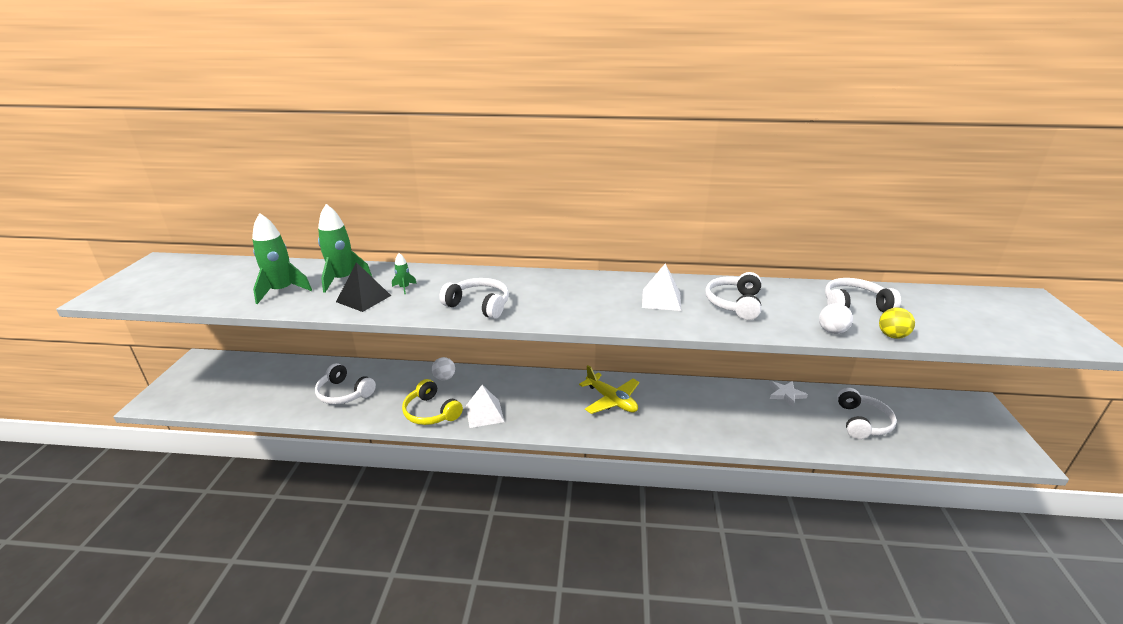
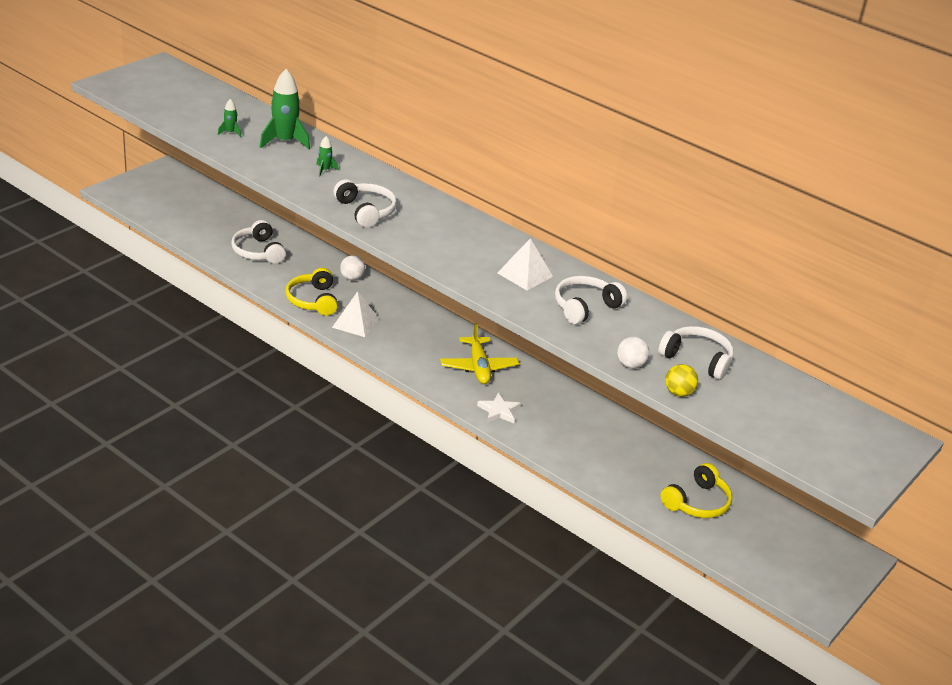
camera: 30 degrees right, 5 degrees up
(282, 291) = (230, 132): green rocket -> green rocket, size x0.48
(363, 298) = (284, 166): black pyramid -> none
(786, 394) = (657, 446): white star -> white star (499, 411)
(862, 422) = (697, 502): white headphones -> yellow headphones

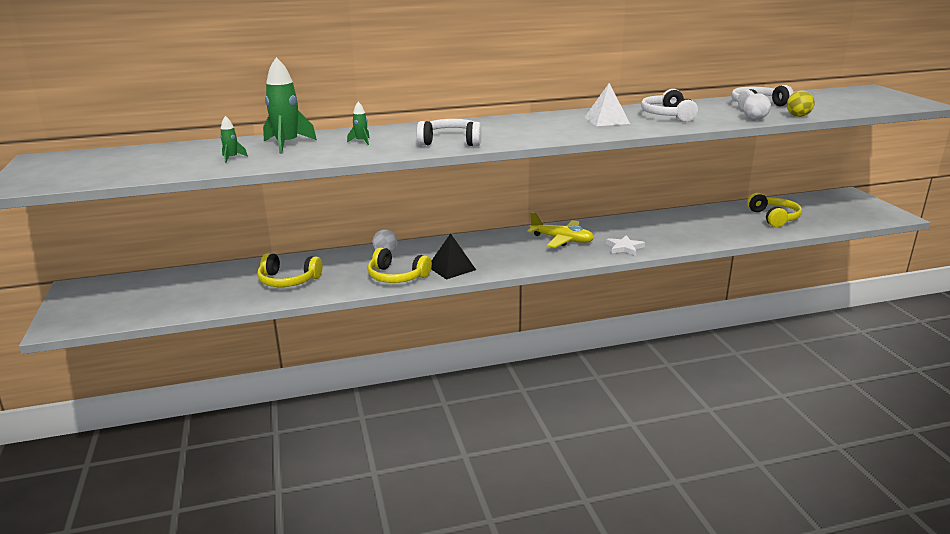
camera: 50 degrees left, 10 degrees down
(258, 251) = (288, 280): white headphones -> yellow headphones
(355, 323) = (451, 268): white pyramid -> black pyramid

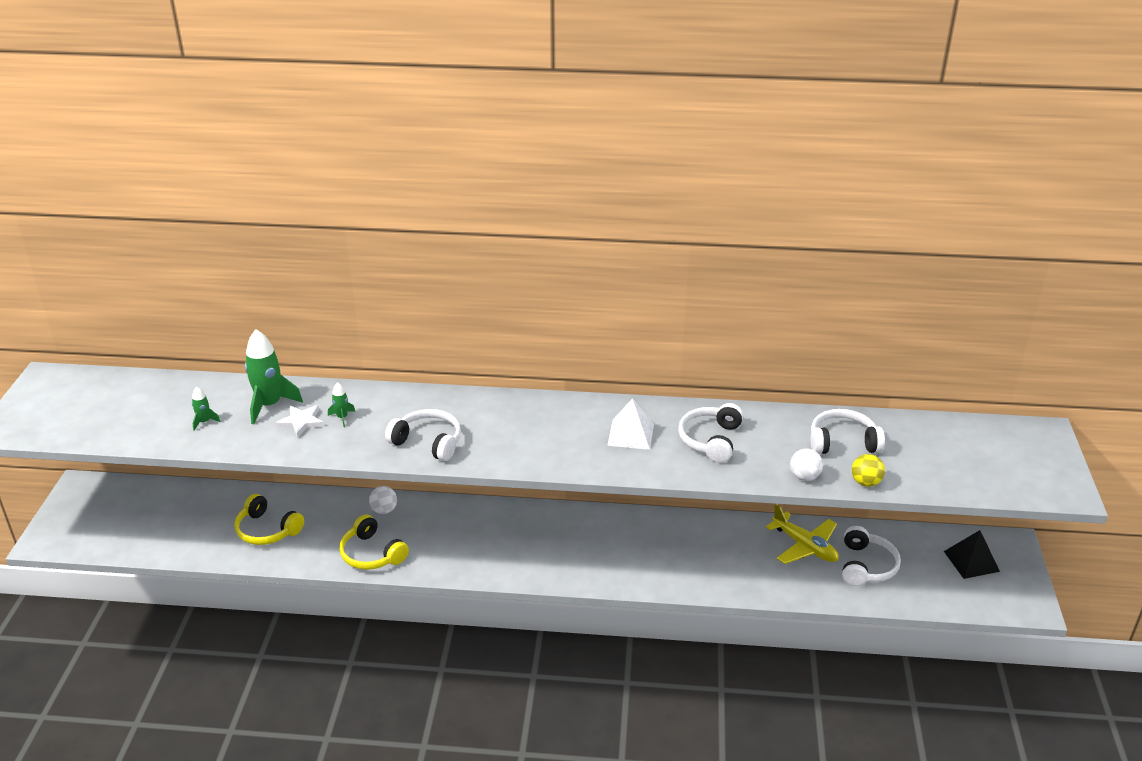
camera: 20 degrees right, 10 degrees up
(451, 268) = (434, 555): black pyramid -> black pyramid (971, 561)
(562, 240) = (582, 539): yellow plane -> yellow plane (804, 546)
(624, 248) = (641, 573): white star -> white star (301, 422)
(774, 217) = (866, 566): yellow headphones -> white headphones

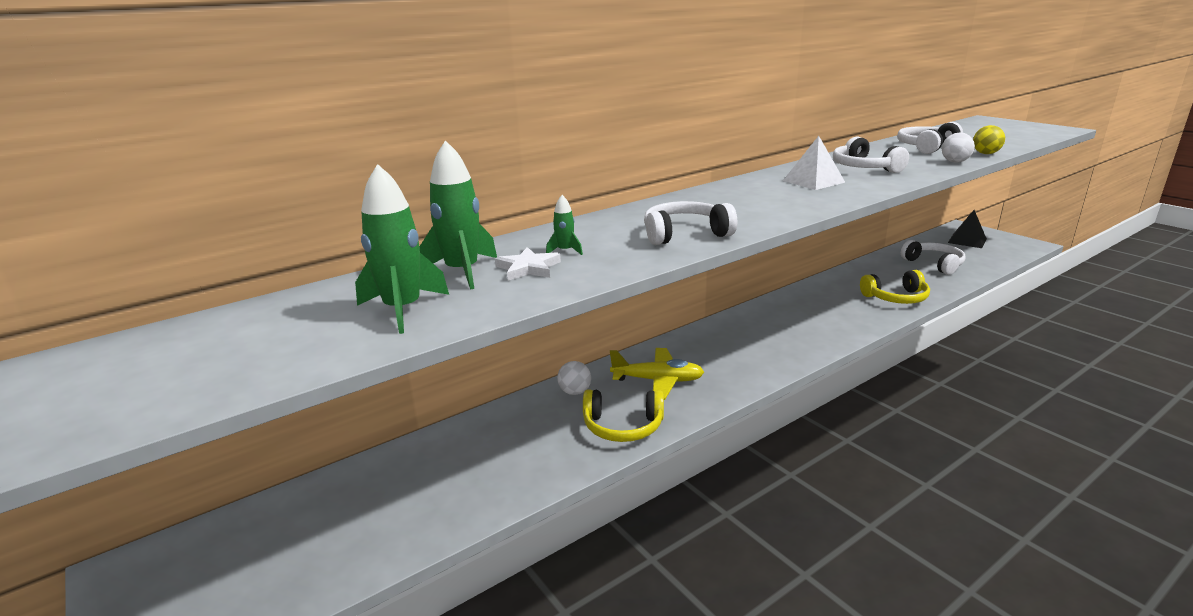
camera: 40 degrees left, 10 degrees down
(204, 422) = (403, 310): green rocket -> green rocket, size x2.10
(267, 530) = (478, 468): yellow headphones -> yellow headphones (896, 298)
(804, 546) = (888, 271): yellow plane -> yellow plane (657, 381)

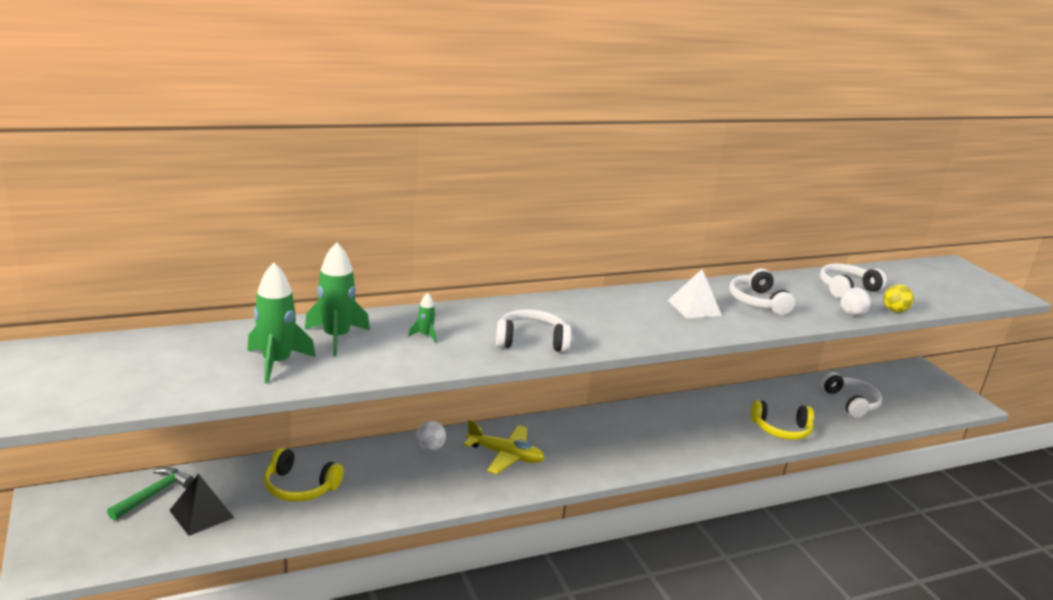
camera: 10 degrees right, 0 degrees up
(266, 524) = (154, 494): none -> green hammer
(528, 268) = (386, 346): white star -> none
(623, 426) = (452, 488): yellow headphones -> yellow headphones (299, 487)
(967, 240) = (909, 384): black pyramid -> black pyramid (201, 513)

